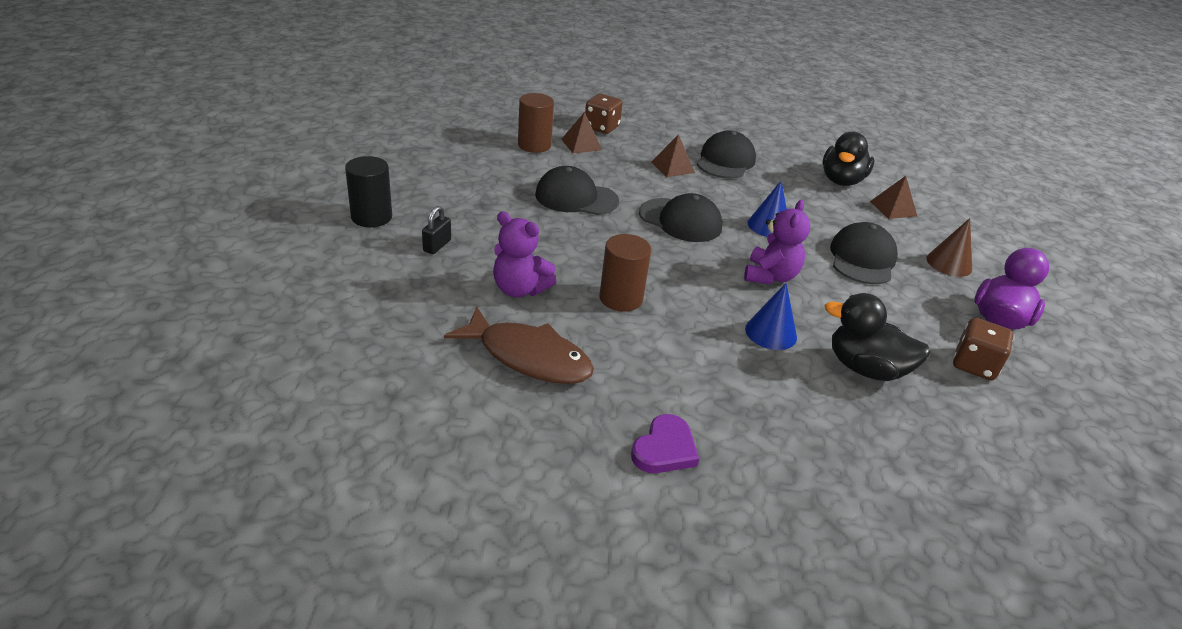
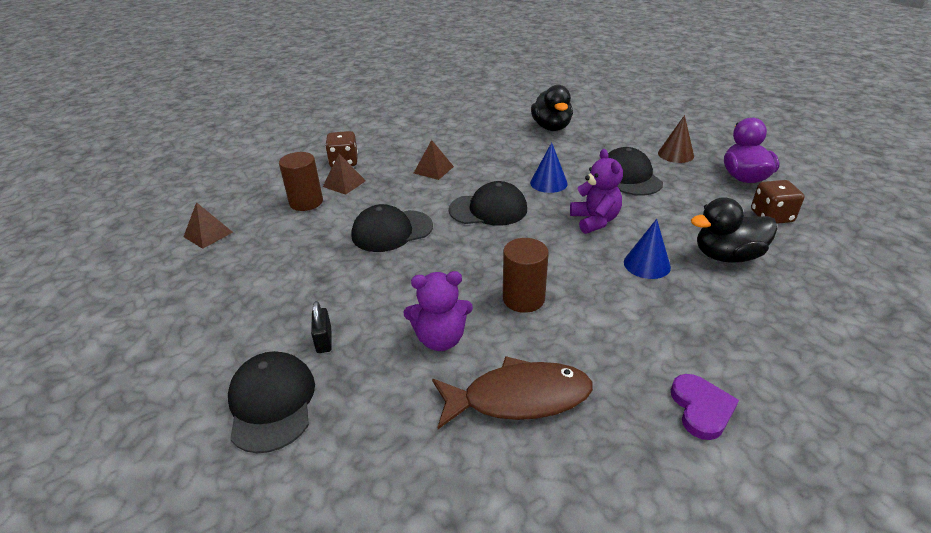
camera: 30 degrees left, 0 degrees up
(371, 217) = (229, 348): black cylinder -> none
(725, 161) = (463, 147): black cap -> black cap (272, 403)
(893, 208) = (602, 132): brown pyramid -> brown pyramid (208, 234)

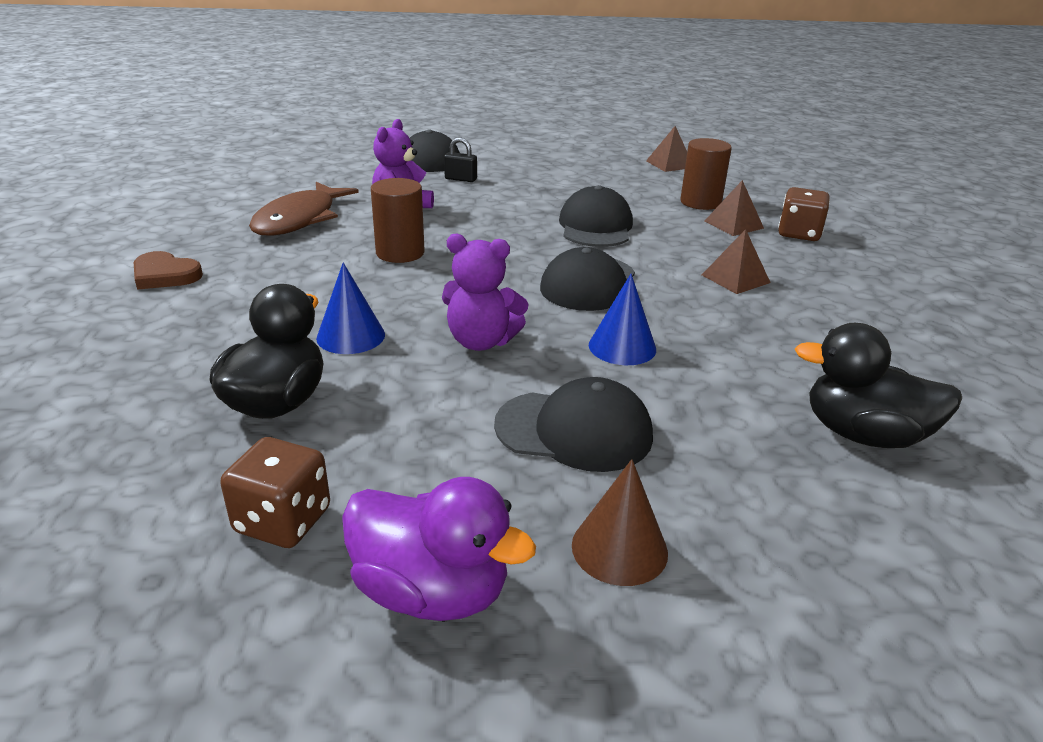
camera: 115 degrees right, 5 degrees down
(701, 408) = (165, 275): purple heart -> brown heart

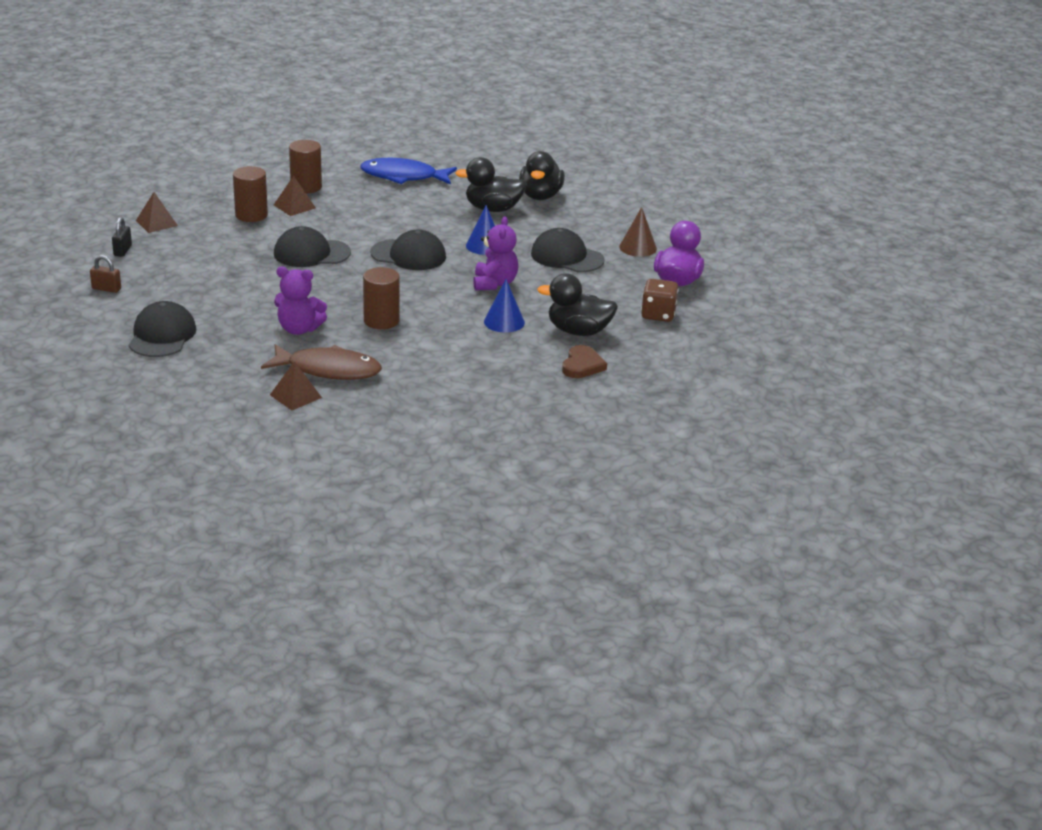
camera: 100 degrees left, 0 degrees up
(165, 275) = (447, 402): brown heart -> brown heart (582, 365)
(461, 179) = (214, 311): black padlock -> black padlock (122, 250)
(523, 145) = (106, 289): none -> brown padlock
(574, 430) = (567, 257): black cap -> black cap turned 60 degrees counterclockwise
(735, 278) = (386, 211): brown pyramid -> brown pyramid (296, 396)
(777, 371) = (493, 209): none -> black duck
(799, 234) = (306, 187): brown dice -> brown cylinder
(875, 301) = (403, 176): none -> blue fish

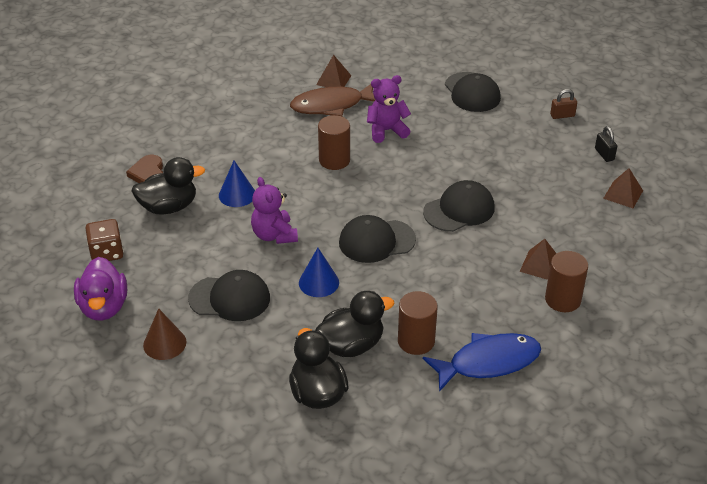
camera: 155 degrees right, 10 degrees up
(251, 215) = (562, 237): brown cylinder -> brown cylinder (416, 341)

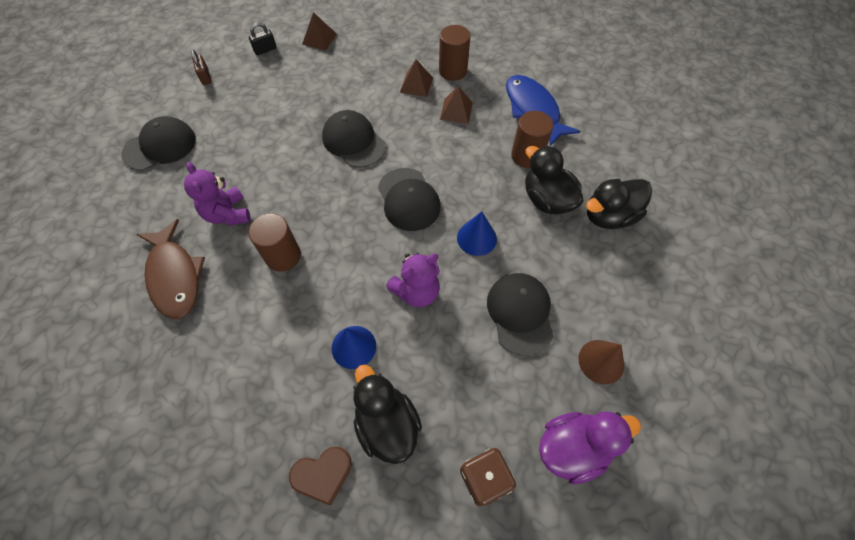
camera: 100 degrees left, 20 degrees up
(333, 80) = (118, 283): brown pyramid -> brown pyramid (456, 111)

